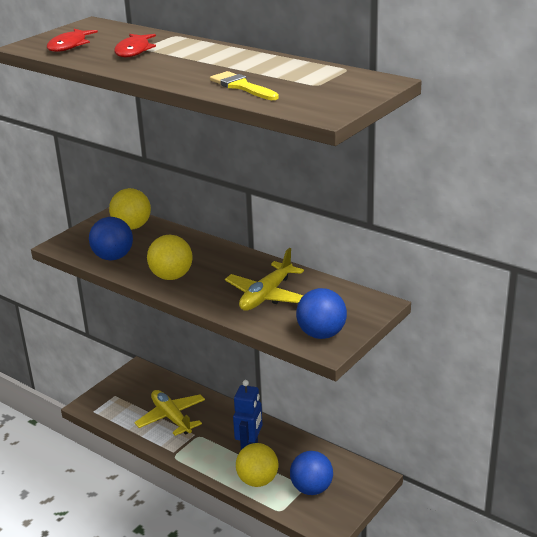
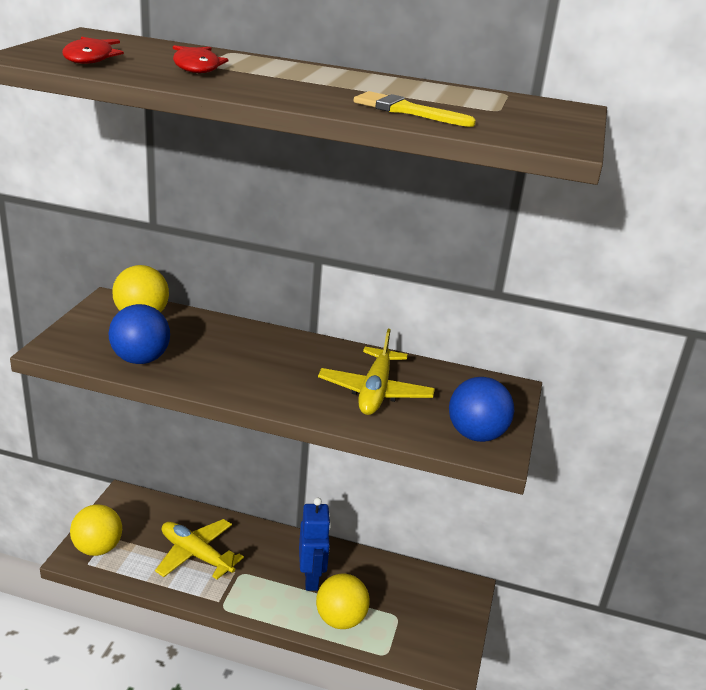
camera: 25 degrees left, 0 degrees up
(171, 276) = (237, 378): yellow ball -> yellow ball (98, 548)
(311, 488) = (407, 617): blue ball -> none

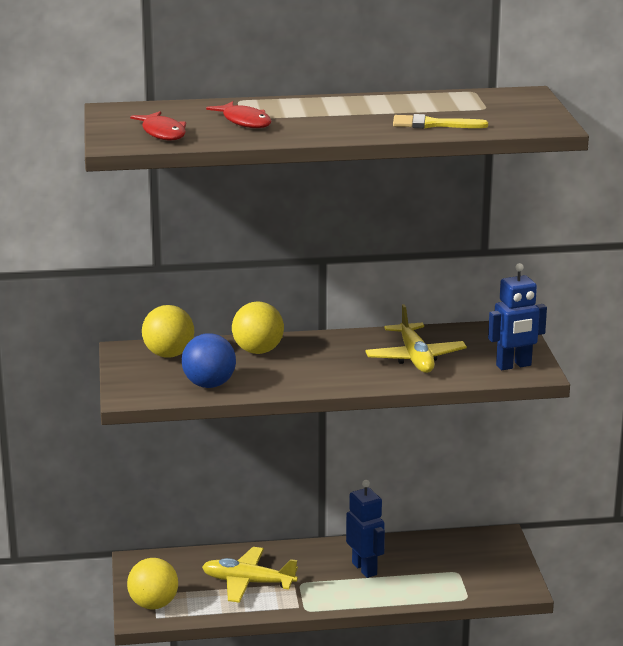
camera: 20 degrees left, 5 degrees down
(340, 619) = (412, 588): yellow ball -> yellow ball (258, 351)
(476, 435) = (514, 365): blue ball -> blue robot

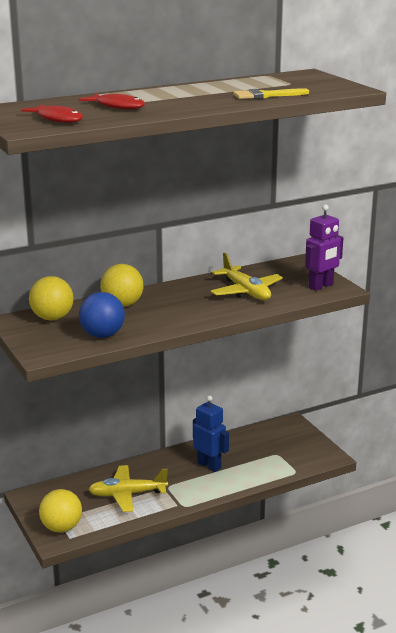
camera: 20 degrees left, 0 degrees up
(514, 365) = (321, 286): blue robot -> purple robot

